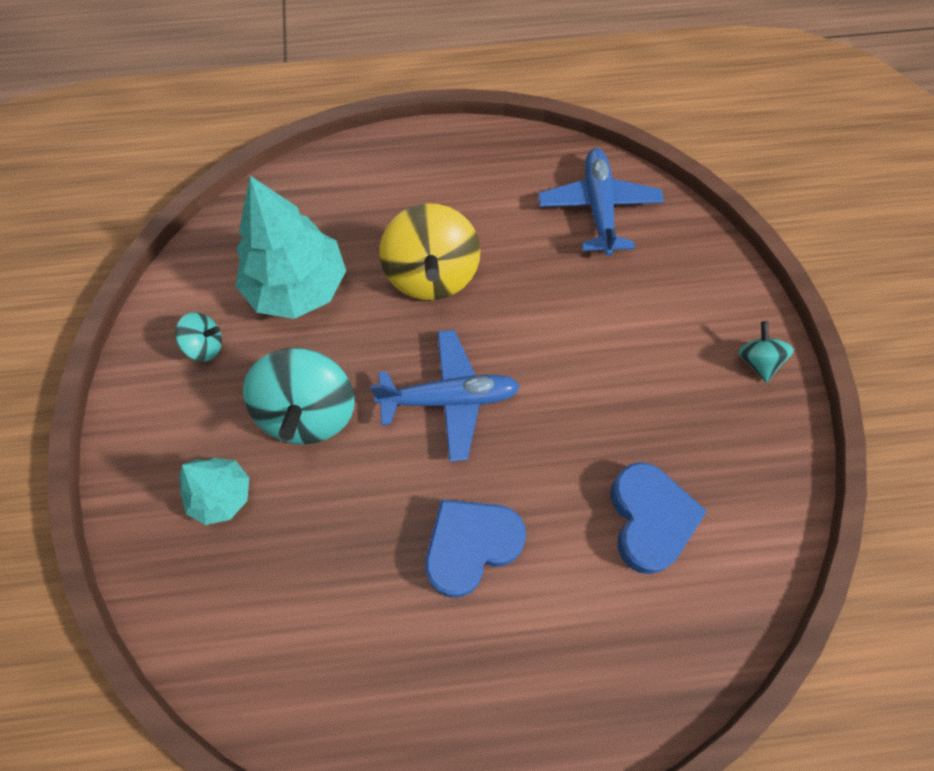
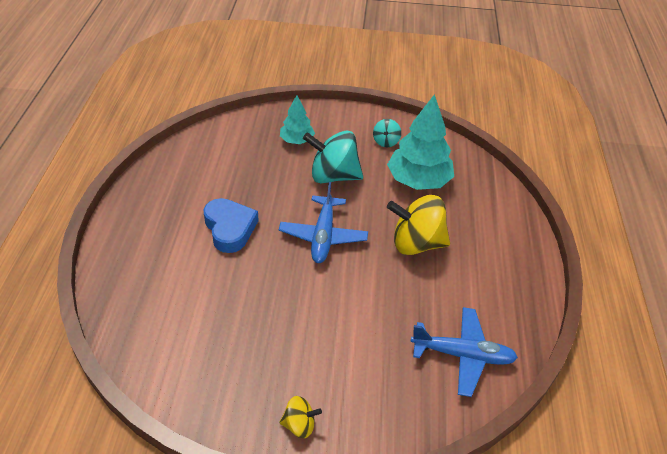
camera: 100 degrees right, 20 degrees down
(649, 519) = (209, 316): blue heart -> none
(757, 361) = (299, 424): turquoise spinning top -> yellow spinning top

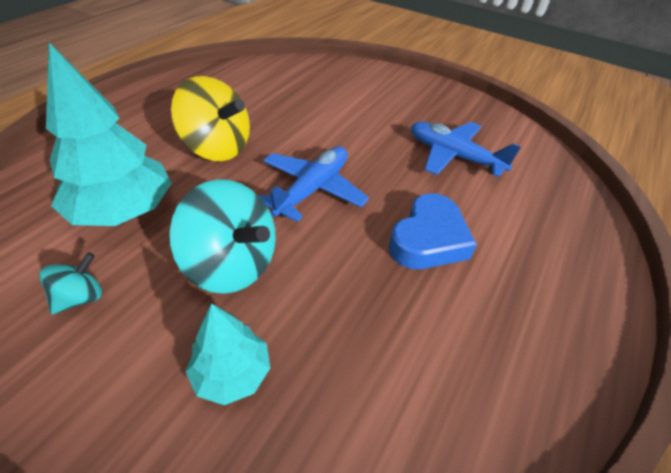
camera: 155 degrees left, 0 degrees up
(230, 228) = (428, 239): blue heart -> blue heart turned 150 degrees counterclockwise
(299, 424) = (417, 85): yellow spinning top -> none
(463, 355) = (270, 77): blue plane -> blue plane (453, 156)

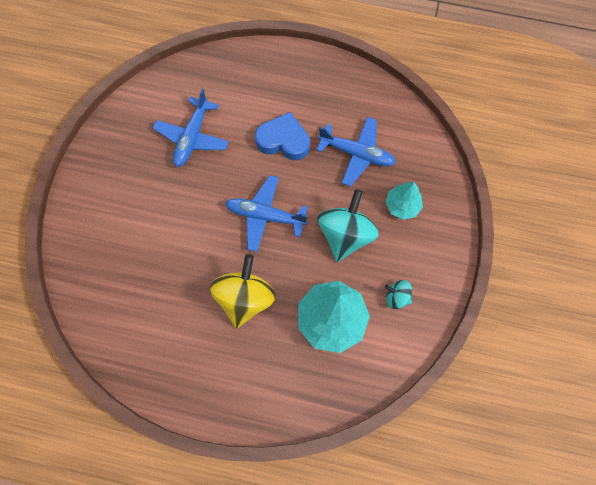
camera: 105 degrees left, 25 degrees up
(374, 333) = (357, 154): none -> blue plane

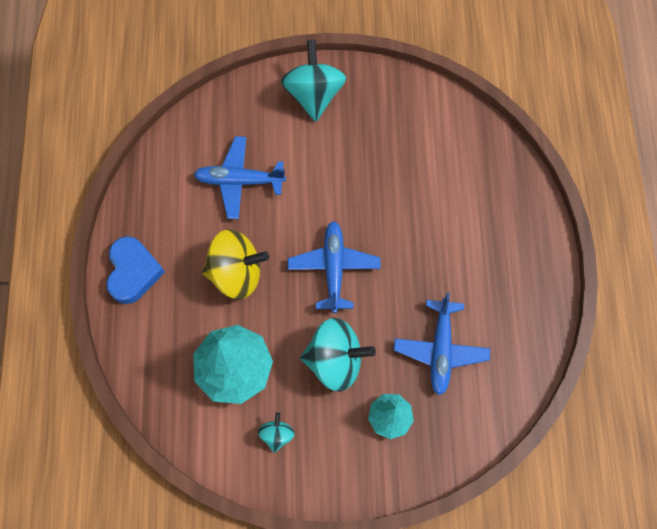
camera: 75 degrees right, 0 degrees up
(97, 191) = (314, 94): none -> turquoise spinning top
(192, 137) = (404, 166): blue plane -> blue plane (239, 181)
(283, 140) = (431, 263): blue heart -> blue heart (133, 272)

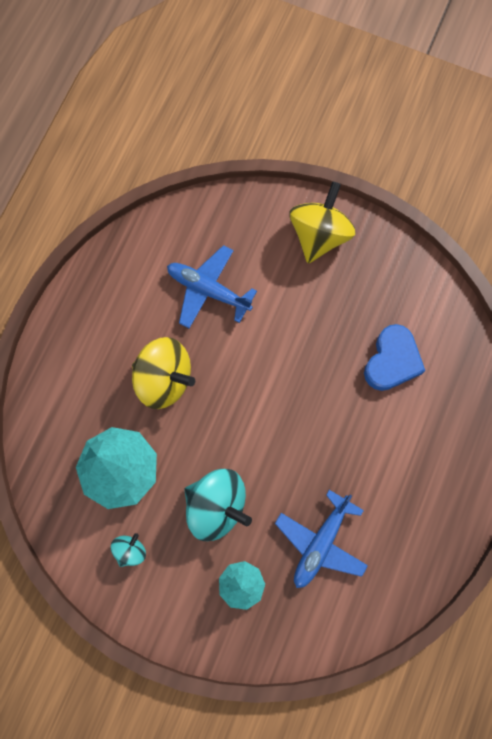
camera: 25 degrees right, 5 degrees up
(133, 272) = (71, 335): blue heart -> blue heart (392, 361)
(314, 94) = (319, 235): turquoise spinning top -> yellow spinning top
(333, 268) = (257, 416): blue plane -> none

